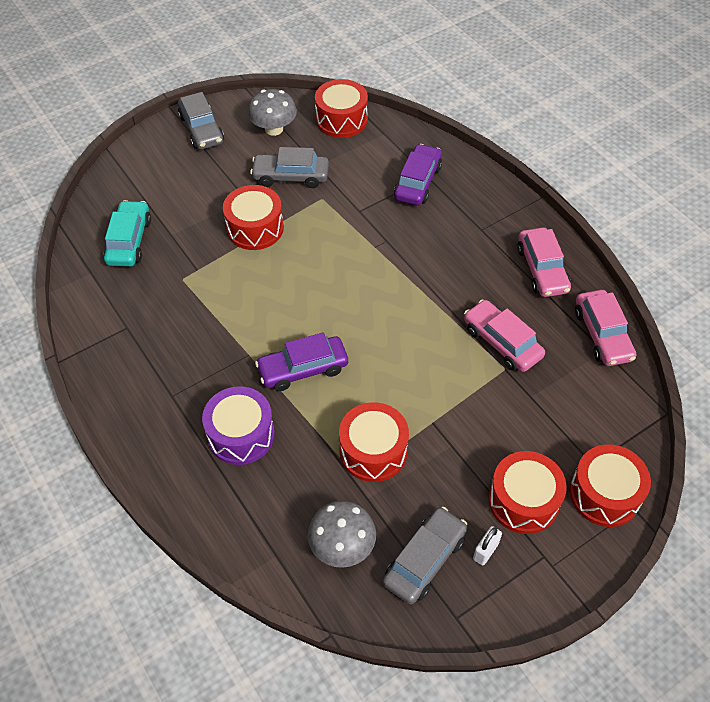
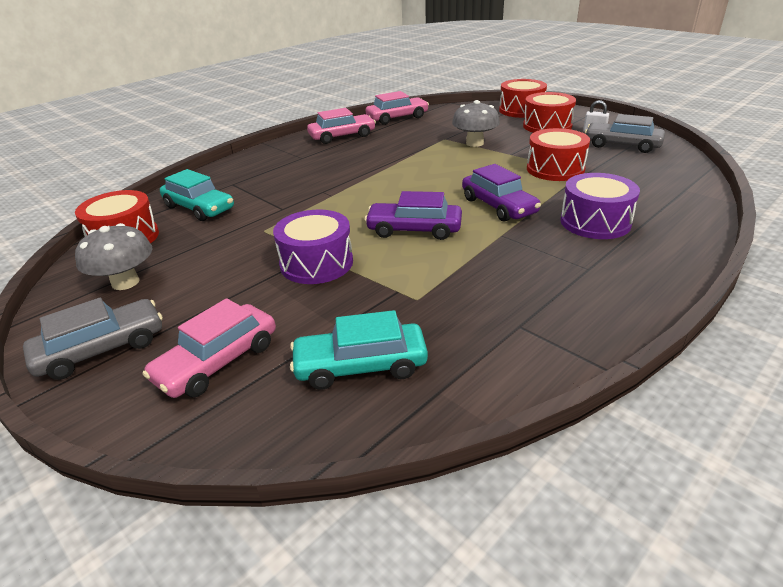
camera: 100 degrees left, 20 degrees down
(255, 228) = (316, 263): red drum -> purple drum
(291, 176) = (224, 255): grey car -> none
(342, 546) = (646, 169): grey mushroom -> grey mushroom (474, 143)
(381, 157) = (199, 208): none -> turquoise car
(417, 182) = (240, 187): purple car -> purple car (414, 229)
(502, 342) = (420, 141): pink car -> pink car (217, 362)

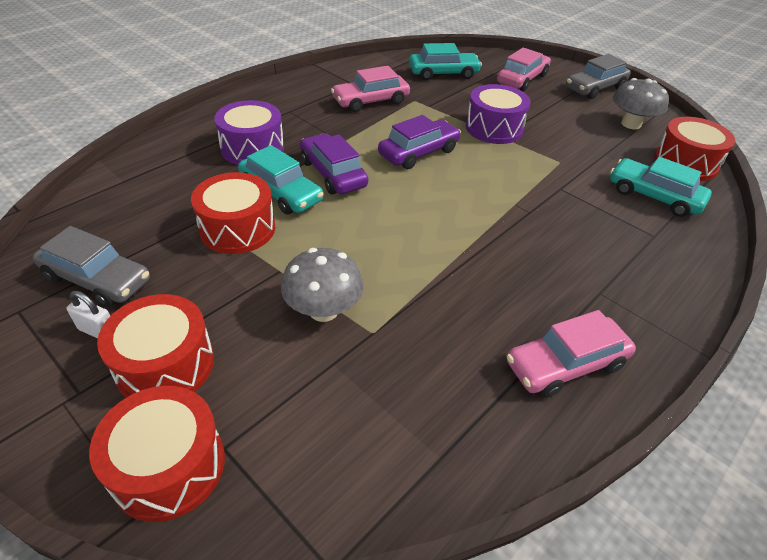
camera: 175 degrees right, 10 degrees up
(397, 118) = (472, 453): pink car -> pink car (370, 101)
(414, 229) = (418, 152): purple car -> purple car turned 45 degrees counterclockwise
(538, 190) = (281, 192): none -> turquoise car

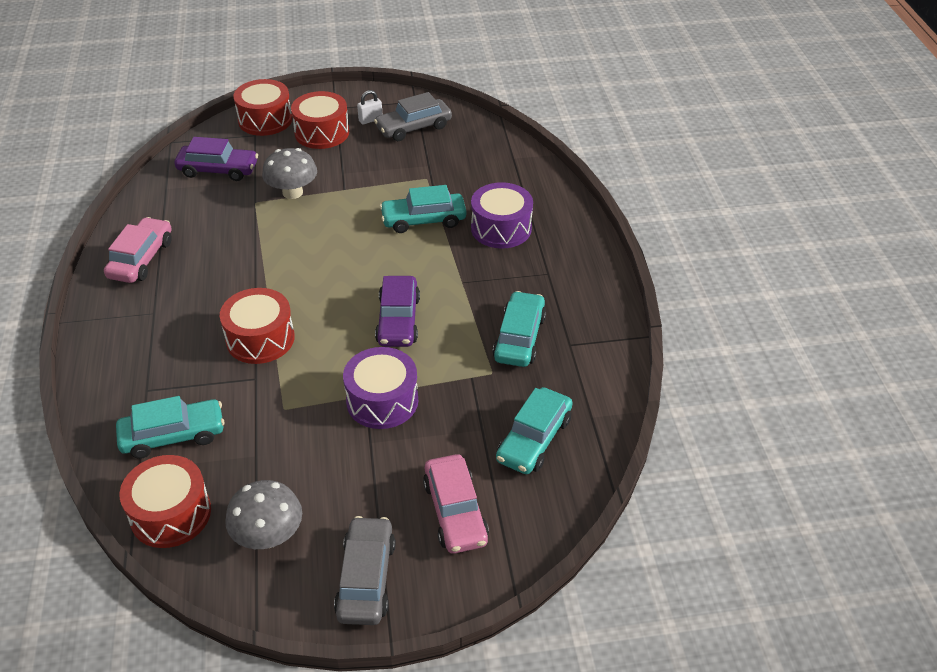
camera: 130 degrees right, 0 degrees up
(237, 228) = (403, 187): red drum -> red drum (260, 339)
(333, 173) = (420, 255): purple car -> purple car (218, 170)
(370, 101) = (519, 338): pink car -> turquoise car

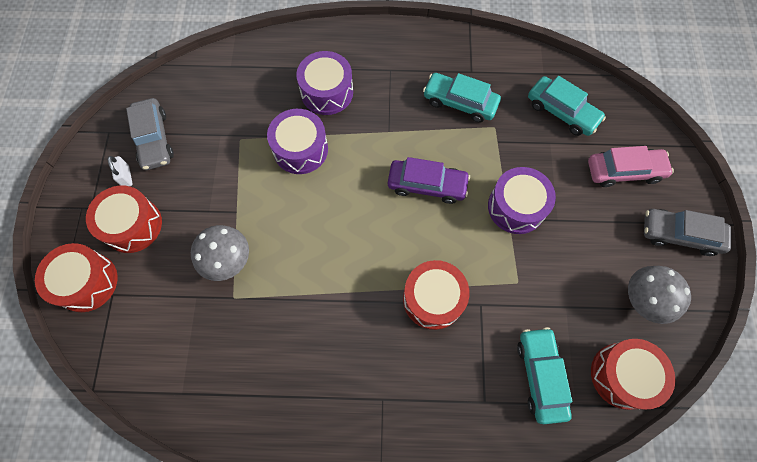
camera: 80 degrees left, 25 degrees up
(141, 259) = (298, 416): pink car -> none
(218, 170) = (165, 335): purple car -> none
(423, 220) = (300, 149): turquoise car -> purple drum

